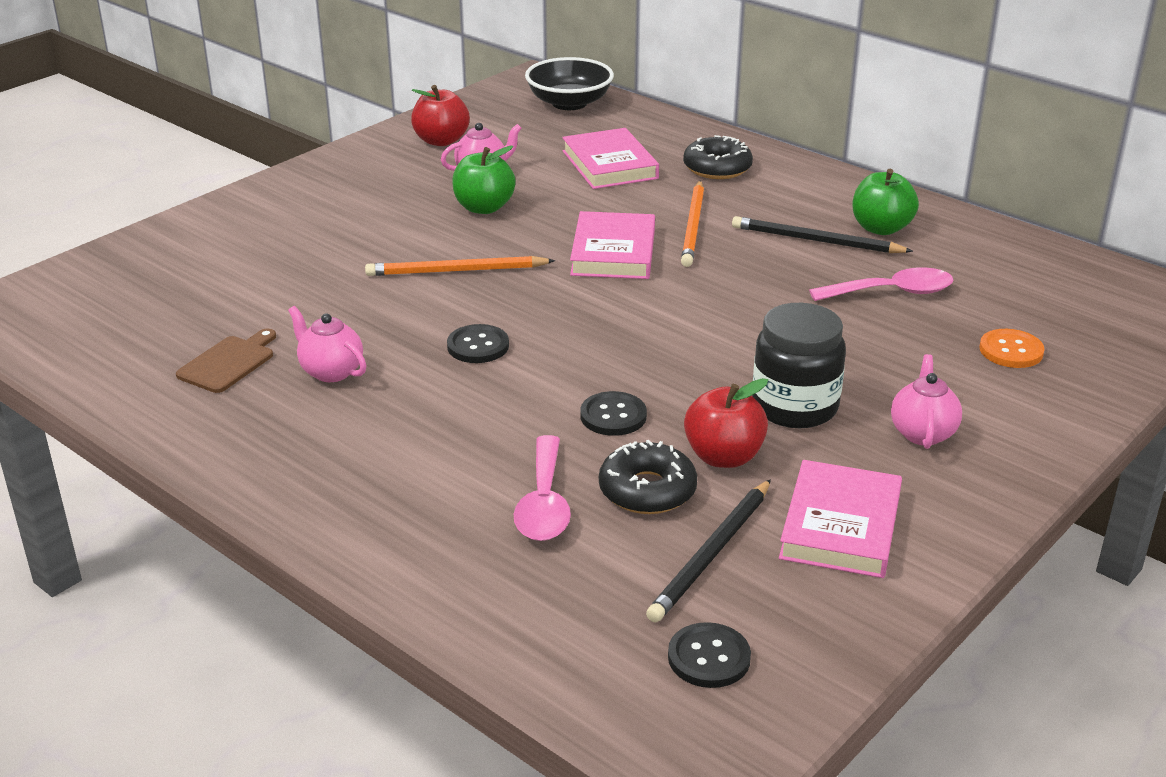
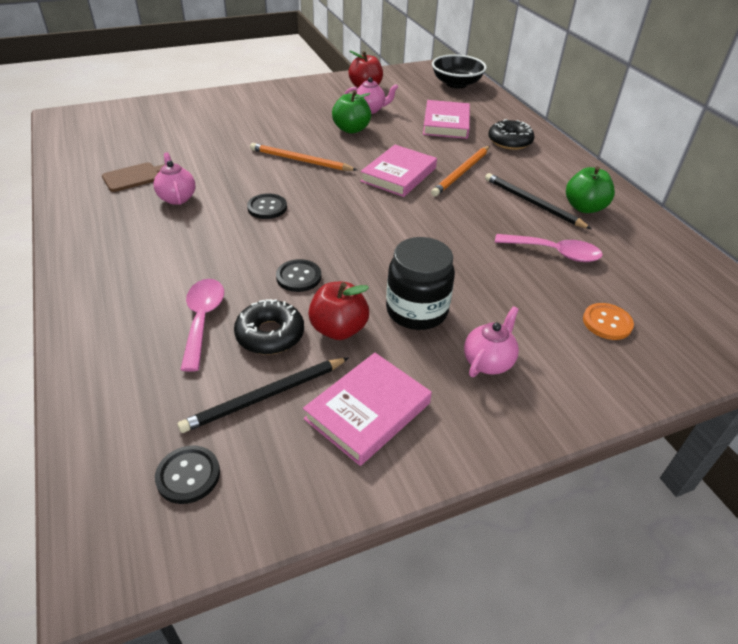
camera: 25 degrees right, 10 degrees up
(544, 503) = (202, 320): pink spoon -> pink spoon turned 150 degrees clockwise

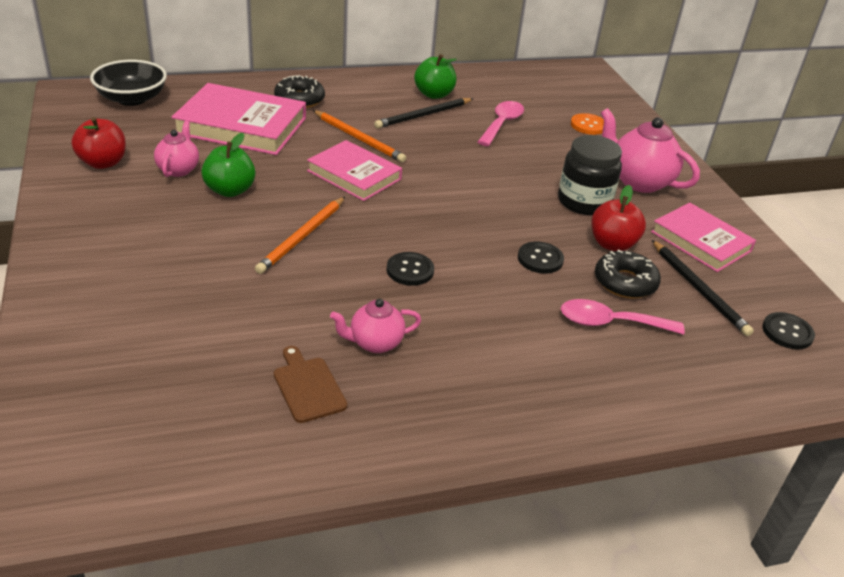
camera: 85 degrees left, 5 degrees down
(446, 123) = (241, 126): pink book -> pink book, size x1.50
(488, 362) = (638, 181): pink teapot -> pink teapot, size x1.69

